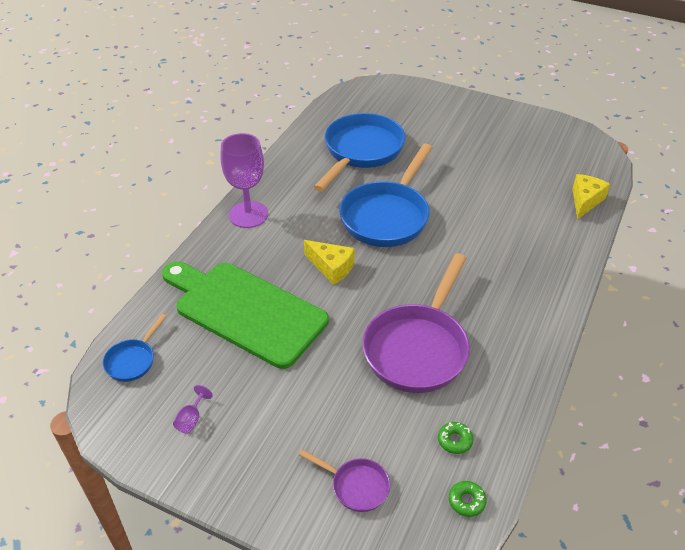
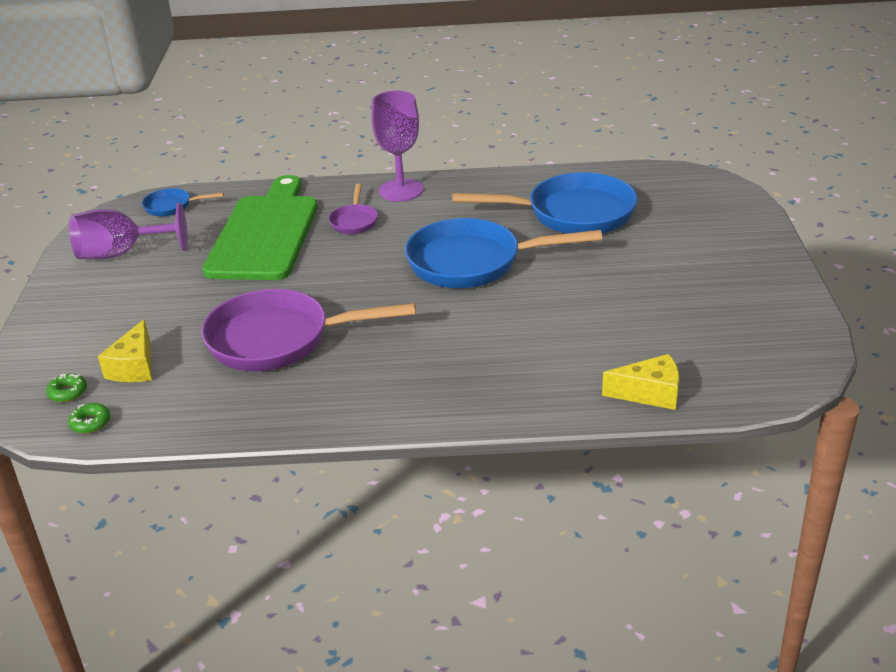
camera: 65 degrees right, 10 degrees down
(191, 419) = (121, 253): purple goblet -> purple goblet, size x2.42
(331, 267) = (360, 257): yellow cheese -> yellow cheese (134, 367)
(356, 486) = (84, 355): purple pan -> purple pan (354, 221)
(454, 440) = (164, 396): green donut -> green donut (68, 392)

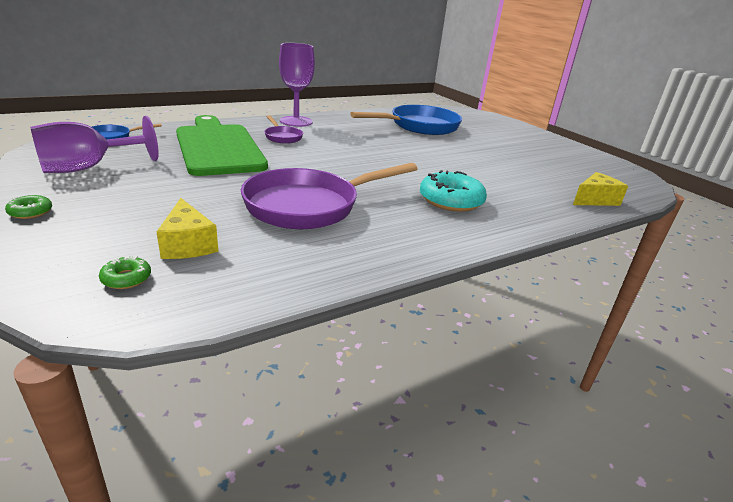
camera: 35 degrees left, 5 degrees down
(90, 423) = (184, 300): green donut -> green donut (30, 212)
(444, 359) = (451, 200): none -> turquoise donut
(473, 263) = (394, 151): blue pan -> none

